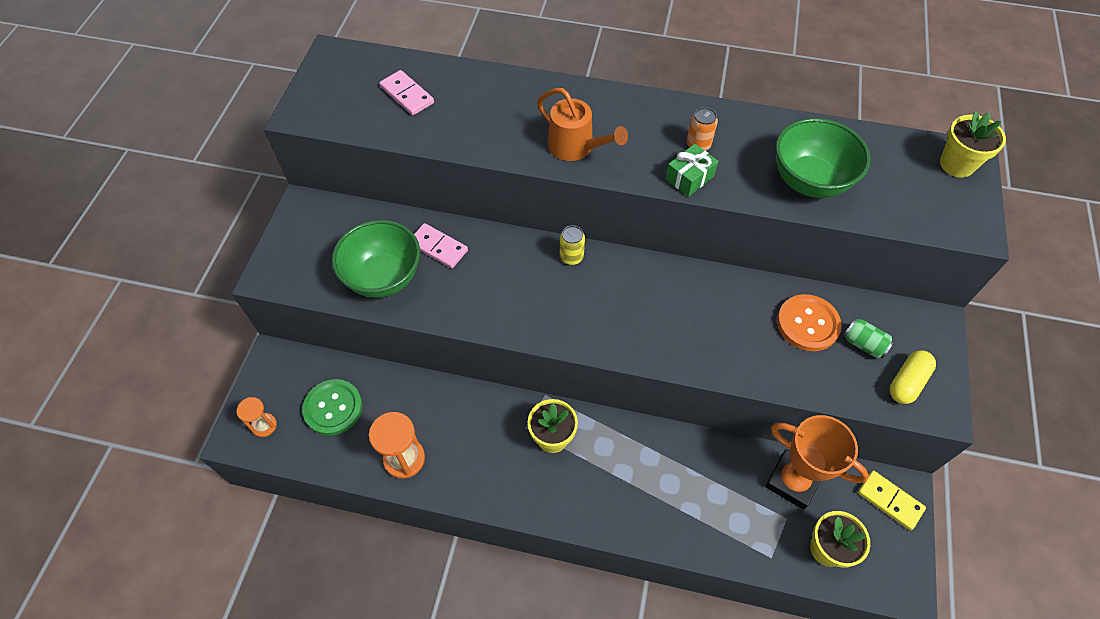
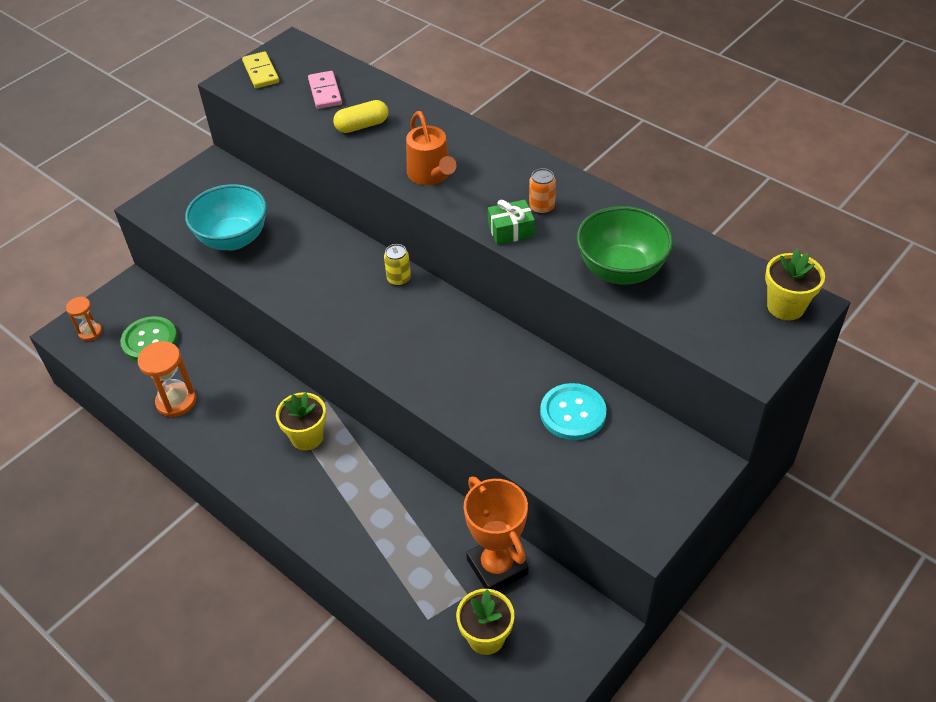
camera: 30 degrees right, 10 degrees down
(384, 277) = (233, 239): green bowl -> turquoise bowl
(438, 247) = (294, 232): pink domino -> none
(808, 324) = (573, 413): orange button -> turquoise button
(863, 344) = (614, 451): green can -> none
(890, 500) = (581, 627): yellow domino -> yellow domino (261, 72)
(907, 382) = (630, 500): yellow capsule -> yellow capsule (362, 126)

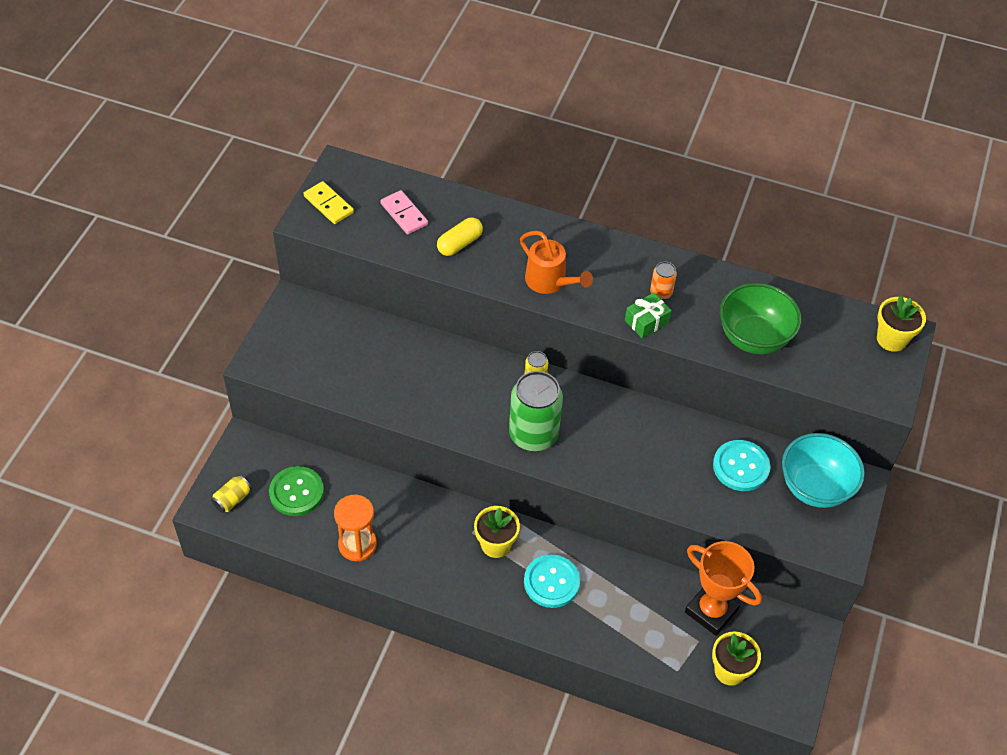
camera: 25 degrees left, 5 degrees up
(90, 332) = (232, 499): orange hourglass -> yellow can
(233, 239) = (361, 377): turquoise bowl -> turquoise bowl (814, 487)
(342, 489) = (551, 582): none -> turquoise button
(368, 328) = (533, 435): none -> green can

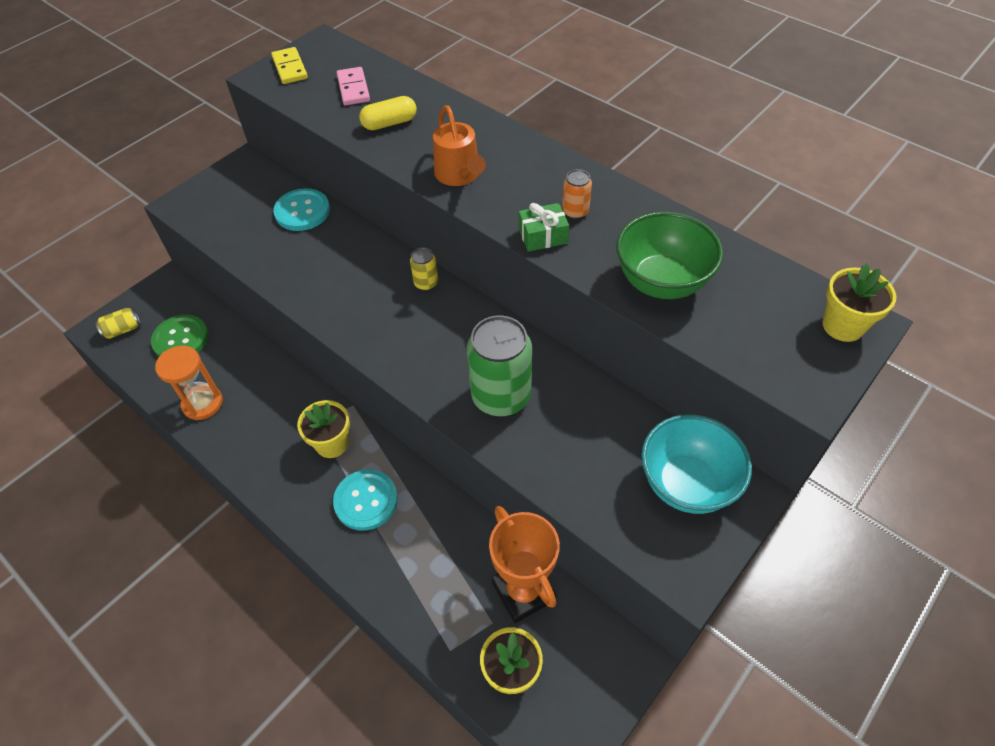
camera: 25 degrees right, 0 degrees up
(533, 435) = (393, 335): green can -> green can (501, 396)
(741, 467) = (606, 433): turquoise button -> turquoise button (302, 211)

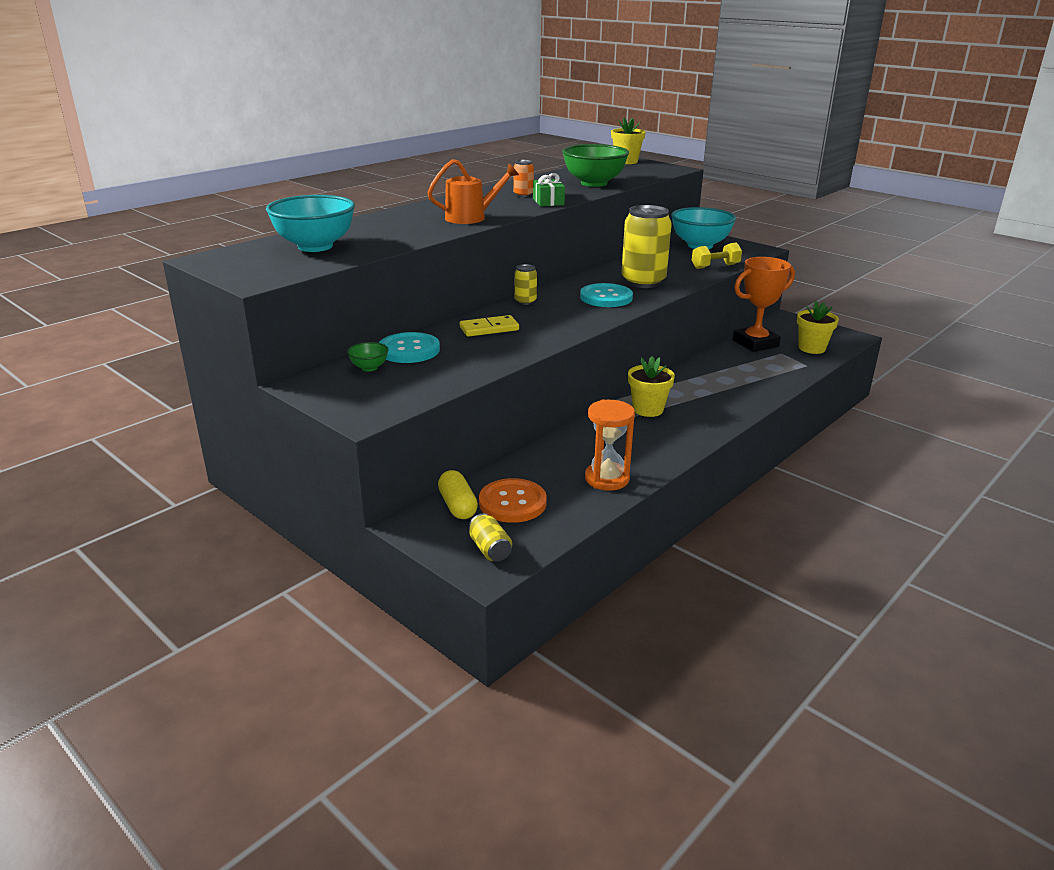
camera: 90 degrees left, 25 degrees down
(181, 339) = (512, 503): green button -> orange button
(268, 193) = (369, 368): none -> green bowl
(290, 68) = (250, 270): yellow domino -> yellow domino (489, 329)
(353, 88) = (315, 246): pink domino -> turquoise bowl
(366, 501) = (701, 394): turquoise button -> turquoise button (606, 297)
(389, 123) = (385, 235): yellow capsule -> yellow capsule (458, 506)
(501, 396) = (643, 282): green can -> yellow can
(580, 493) = (715, 266): none -> yellow dumbbell

